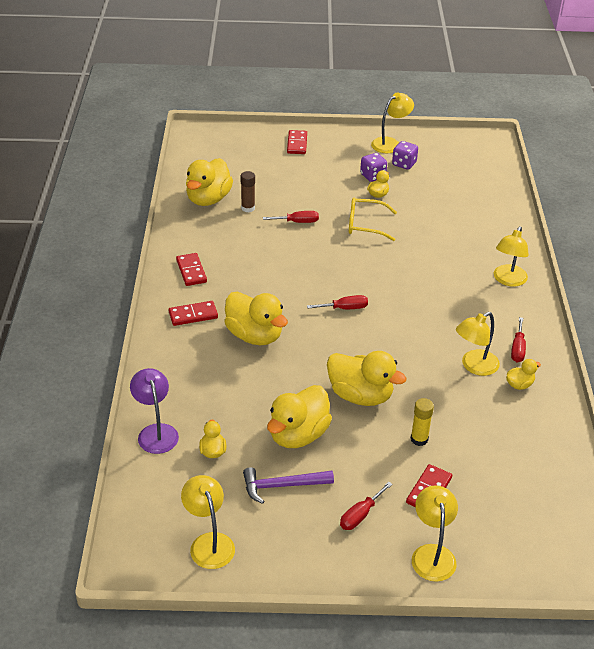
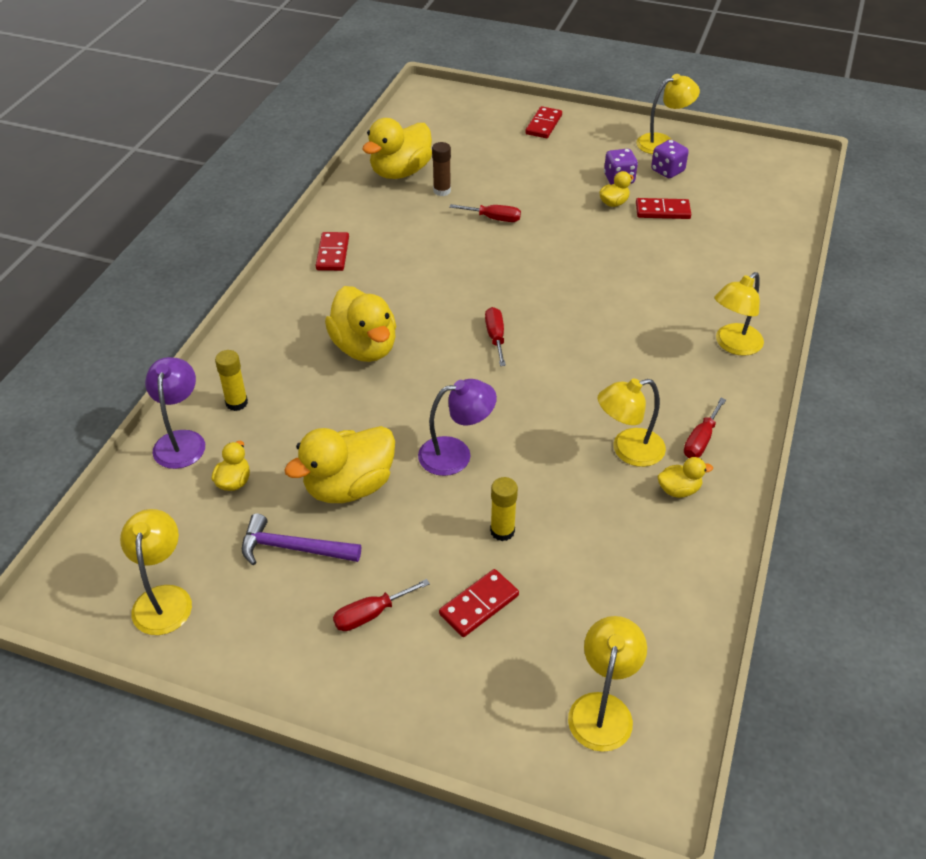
camera: 20 degrees right, 5 degrees up
(182, 396) = (236, 403): none -> yellow glue stick
(193, 315) = (305, 307): red domino -> red domino (662, 211)
(345, 308) = (495, 337): red screwdriver -> red screwdriver turned 105 degrees counterclockwise
(360, 395) = (456, 454): yellow duck -> purple lamp
(366, 225) = (578, 237): yellow glasses -> none
(432, 554) = (437, 696): yellow lamp -> yellow lamp (603, 709)

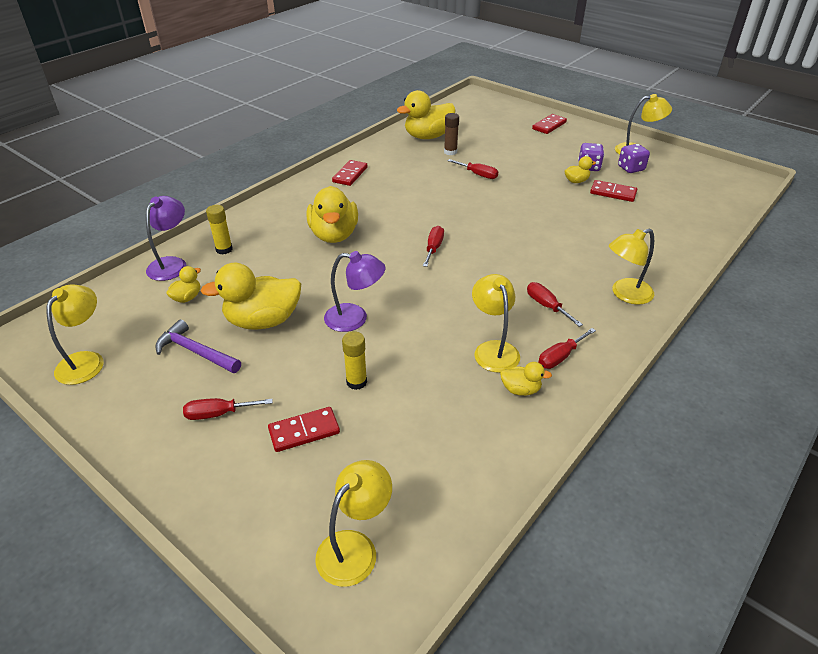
camera: 20 degrees right, 5 degrees down
(628, 450) = (493, 349): yellow lamp -> yellow lamp turned 75 degrees clockwise
(658, 381) = (546, 306): none -> red screwdriver

